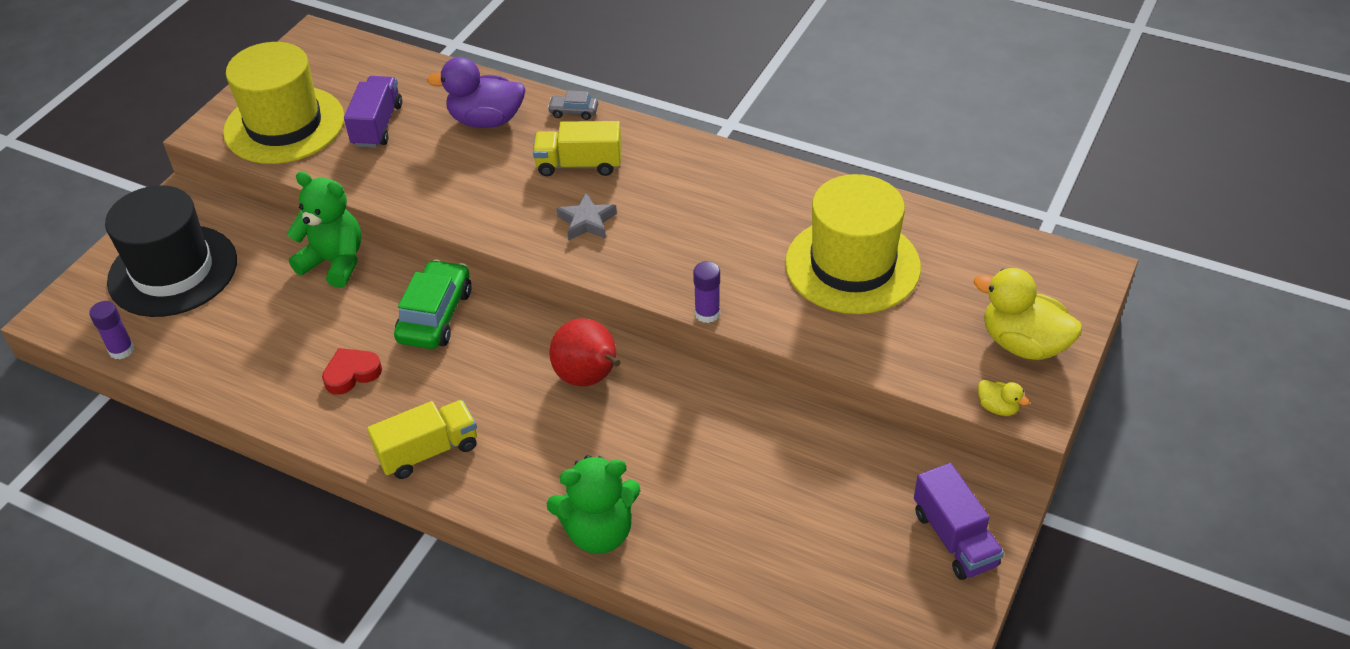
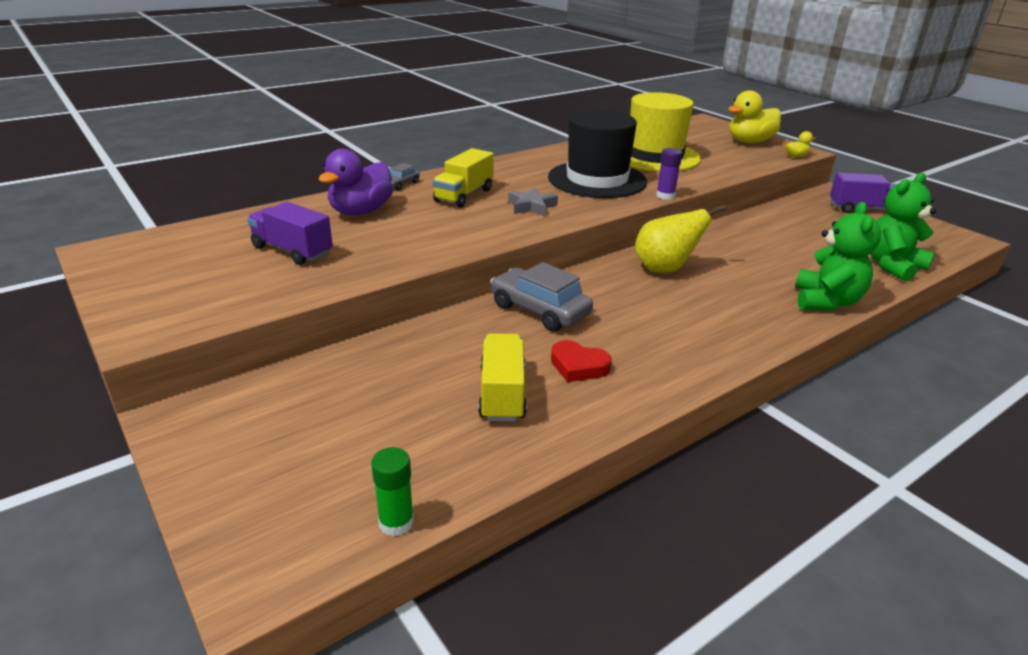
camera: 65 degrees left, 15 degrees down
(121, 350) = (396, 522): purple glue stick -> green glue stick
(173, 271) = (298, 449): black hat -> black hat (597, 180)
(284, 125) = (211, 292): yellow hat -> none
(334, 262) = (414, 342): green teddy bear -> green teddy bear (892, 266)
(351, 374) = (578, 366): red heart -> red heart turned 60 degrees counterclockwise
(428, 451) = (705, 350): yellow truck -> yellow truck (502, 394)
(435, 315) = (539, 310): green car -> grey car
(589, 378) = (665, 269): red pear -> yellow pear

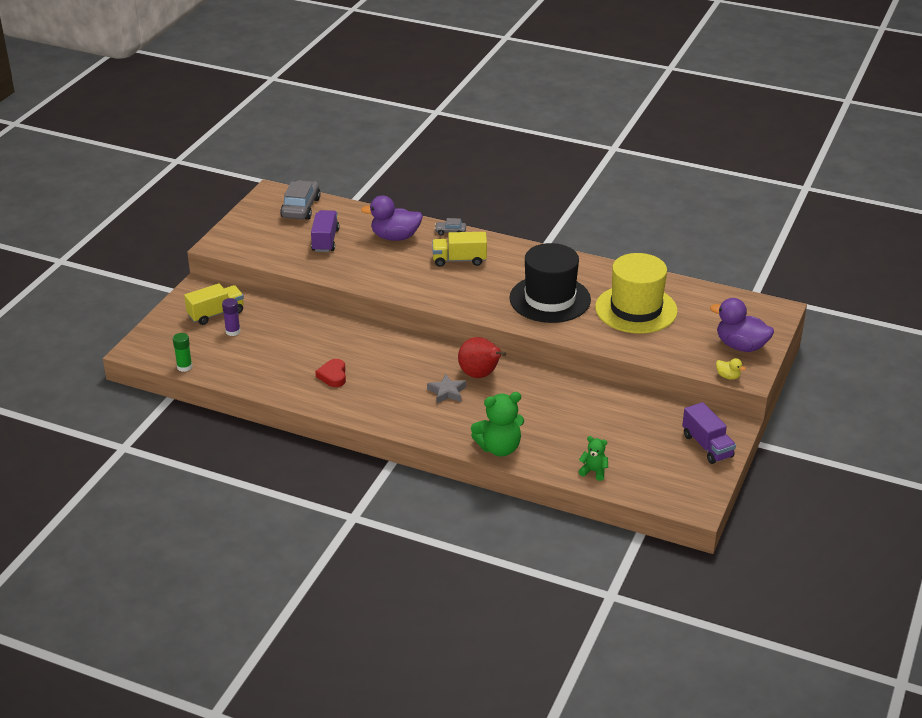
camera: 60 degrees right, 5 degrees up
(502, 394) = (288, 361): yellow truck -> yellow truck (216, 314)
(531, 206) = (469, 290): grey star -> grey star (447, 392)
(539, 310) = (379, 345): grey car -> grey car (301, 208)
(665, 196) = (551, 335): purple glue stick -> purple glue stick (233, 331)
(665, 269) = (480, 375): yellow pear -> red pear
(750, 142) = (741, 346): yellow duck -> purple duck
(892, 266) = (594, 471): green teddy bear -> green teddy bear, size x0.54

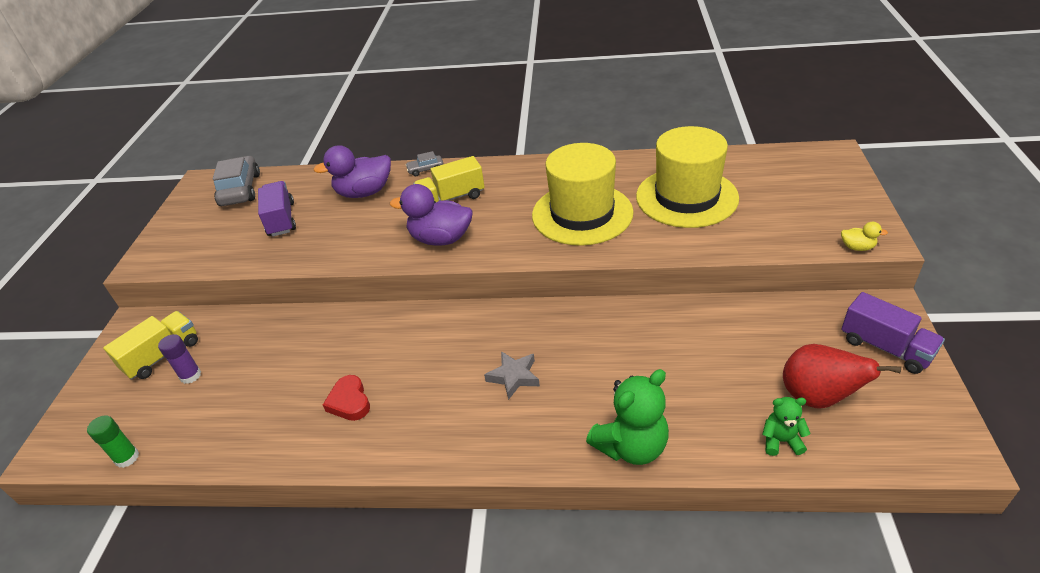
camera: 15 degrees left, 5 degrees up
(480, 375) = (543, 337): red pear -> red pear (818, 397)
(550, 299) = (582, 214): black hat -> yellow hat
(741, 346) = (835, 205): purple duck -> purple duck (441, 239)

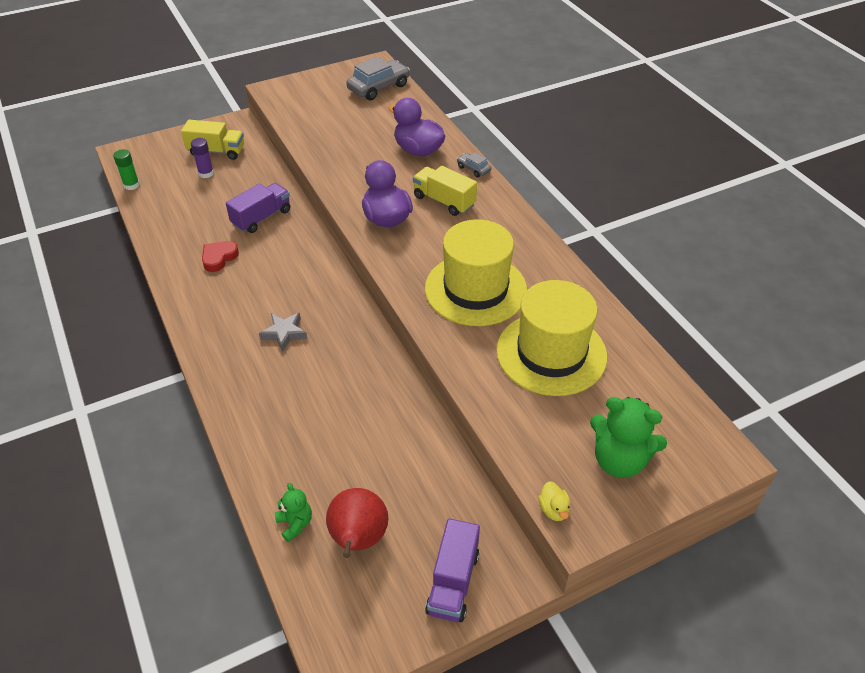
camera: 55 degrees right, 5 degrees up
(281, 219) = (357, 125): purple truck -> purple truck (261, 218)
(631, 446) = (247, 428): green teddy bear -> green teddy bear (619, 460)

